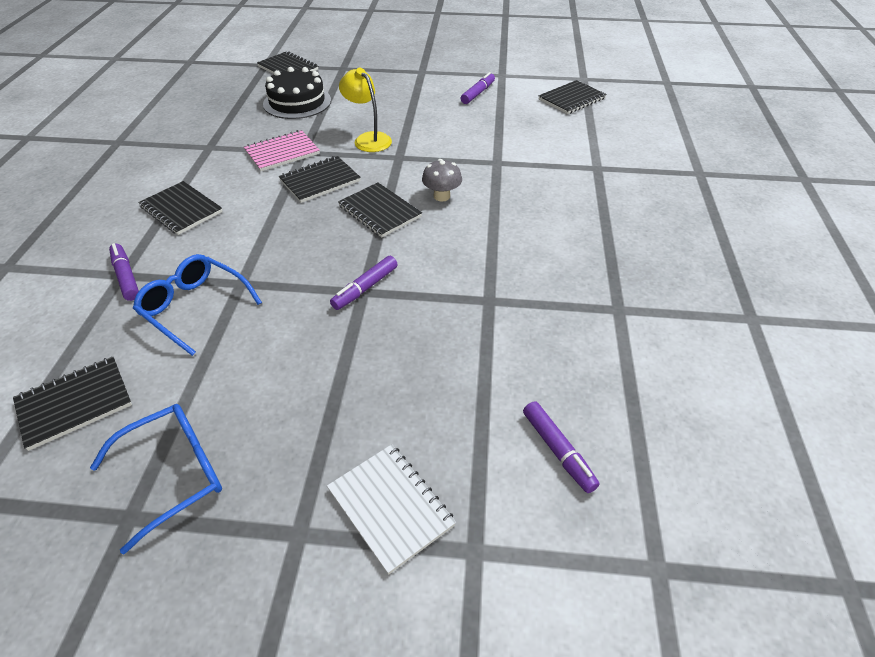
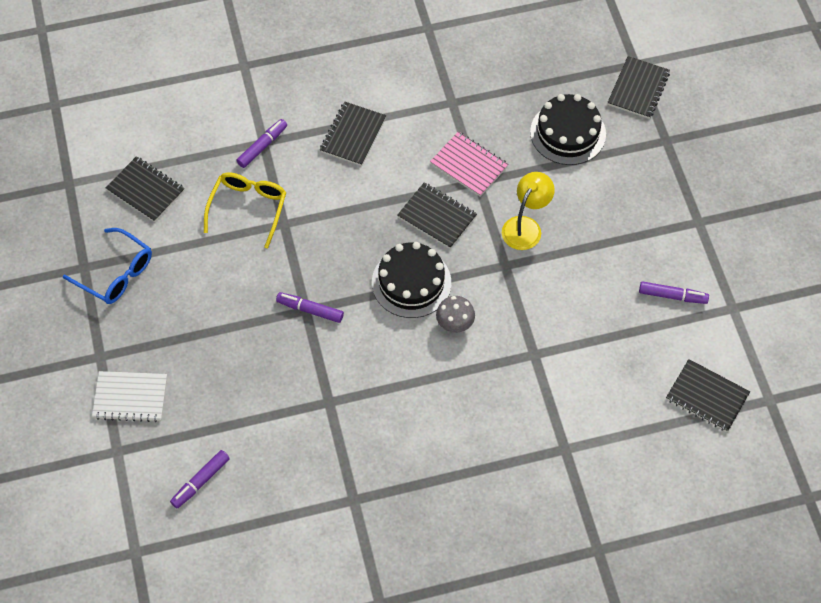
camera: 70 degrees right, 15 degrees up
(194, 307) = (248, 208): blue glasses -> yellow glasses
(380, 211) = (411, 282): black notebook -> black cake
(390, 507) = (130, 397): white notebook -> white notebook turned 60 degrees clockwise

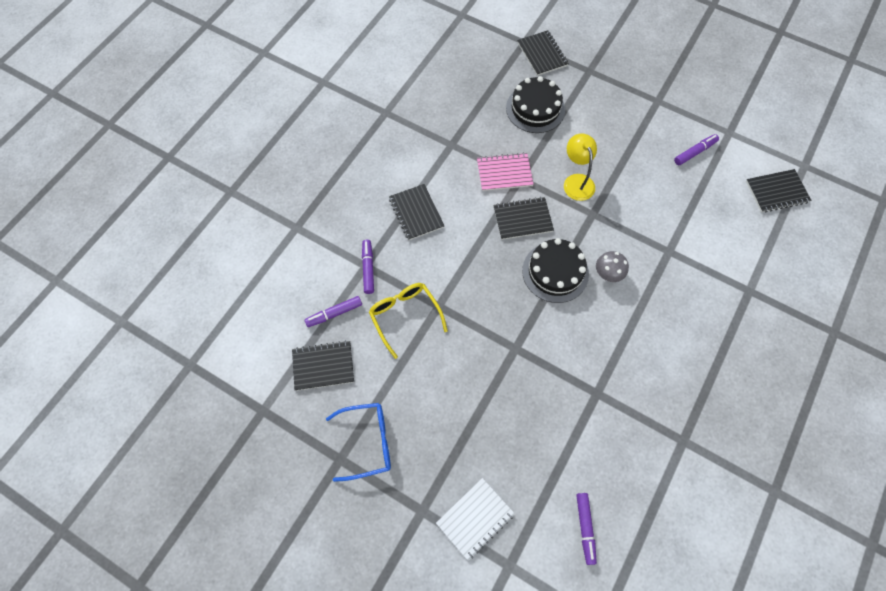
camera: 45 degrees left, 5 degrees up
(310, 310) = (518, 345): purple marker -> purple marker (334, 313)

